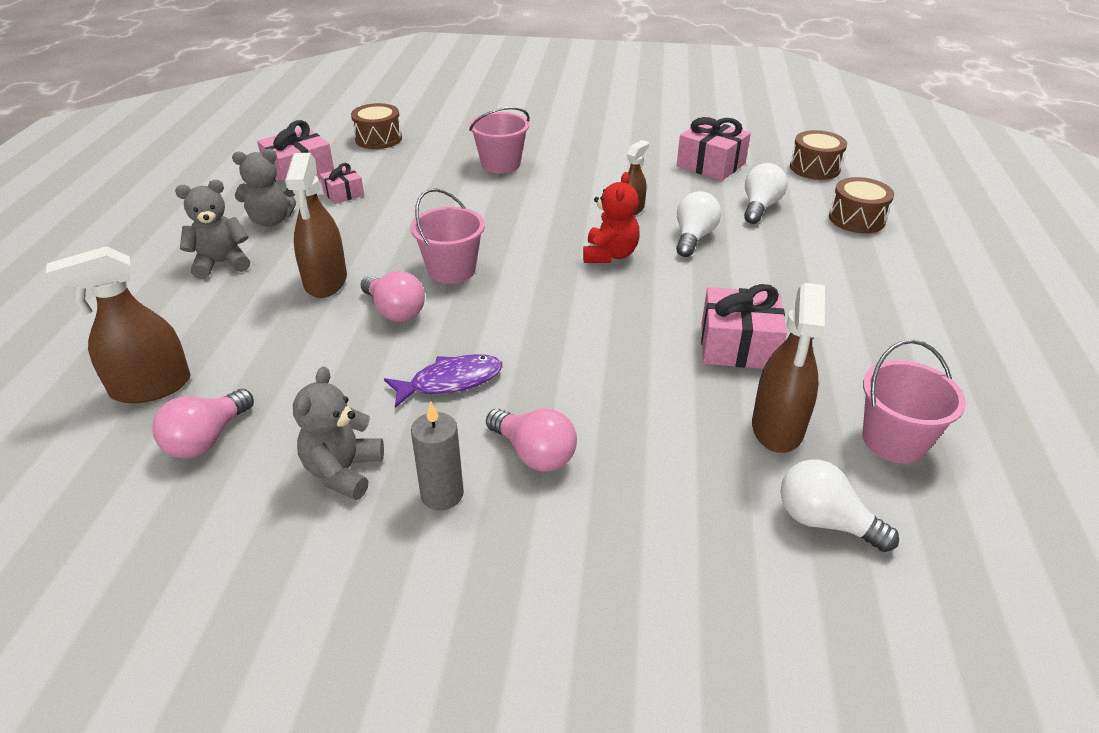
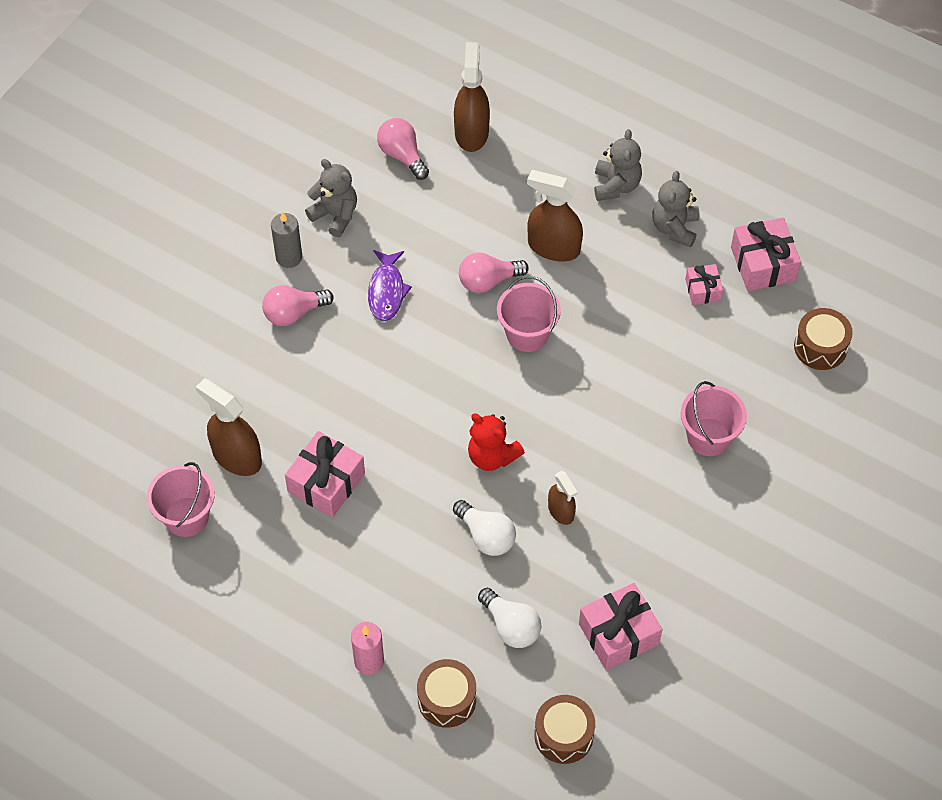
camera: 115 degrees right, 20 degrees up
(824, 521) = (156, 434): white light bulb -> none
(878, 264) = (369, 661): none -> pink candle

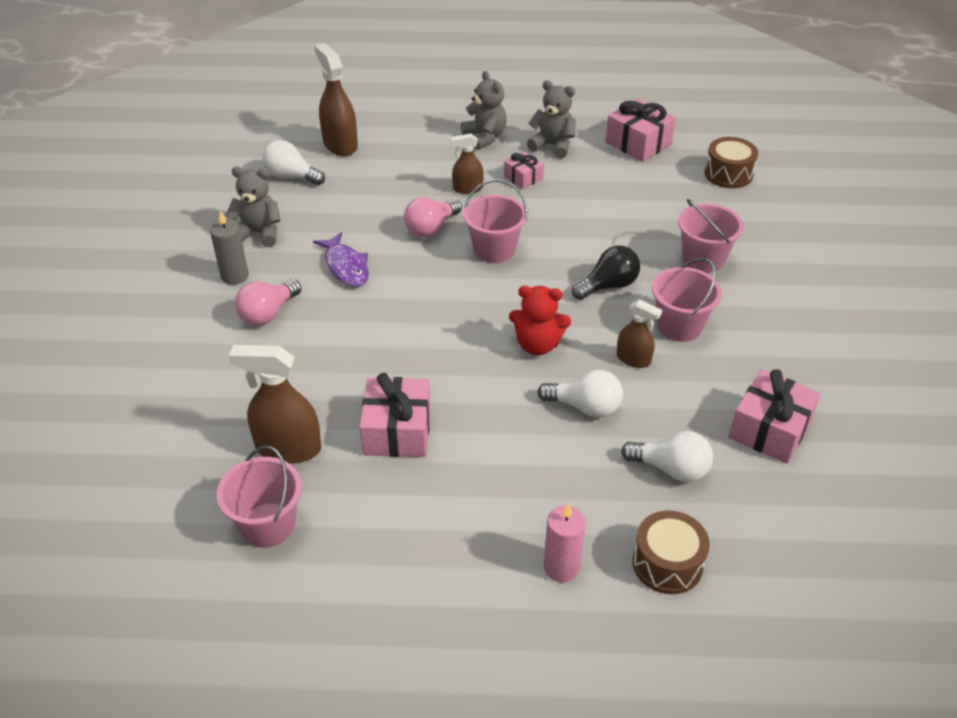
camera: 30 degrees left, 15 degrees down
(402, 155) = (291, 176): pink light bulb -> white light bulb
(553, 247) = (467, 188): brown spray bottle -> brown spray bottle, size x0.59
(563, 735) = (803, 538): brown drum -> none
(598, 424) = (608, 286): none -> black light bulb
(627, 498) = (679, 326): none -> pink bucket
(674, 228) = (552, 146): grey teddy bear -> grey teddy bear turned 135 degrees clockwise
(703, 290) = (609, 173): pink gift -> pink gift (523, 178)

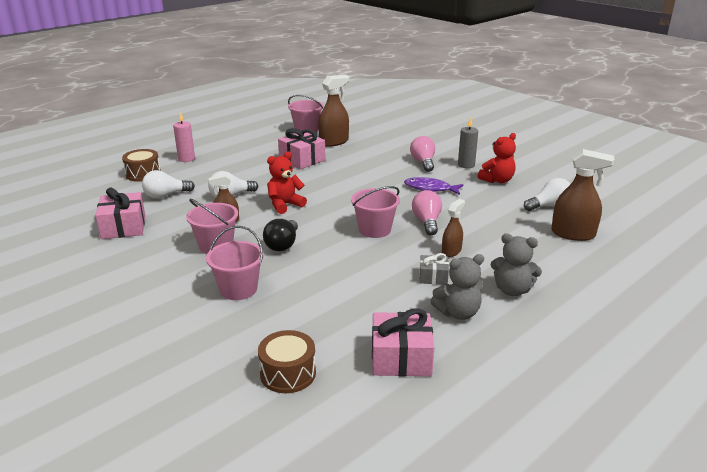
camera: 135 degrees right, 15 degrees down
(259, 233) = (497, 180): grey teddy bear -> red teddy bear
(523, 178) = (433, 277): pink gift -> grey gift

